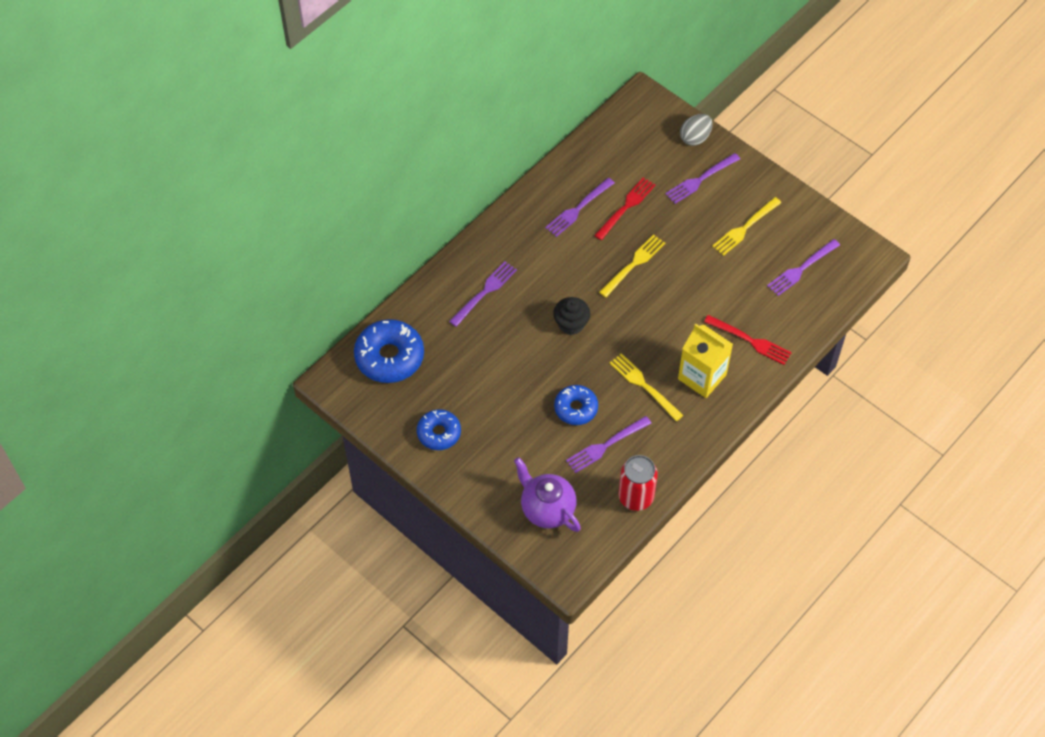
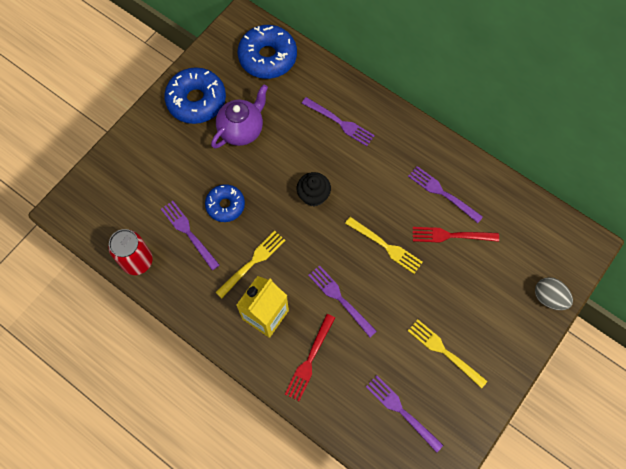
camera: 85 degrees right, 10 degrees up
(439, 433) = (196, 100): blue donut -> blue donut, size x1.62
(547, 509) = (125, 189): purple teapot -> purple teapot (242, 130)
(626, 207) = (451, 235): red fork -> red fork turned 150 degrees clockwise
(700, 179) = (497, 305): purple fork -> purple fork (340, 299)

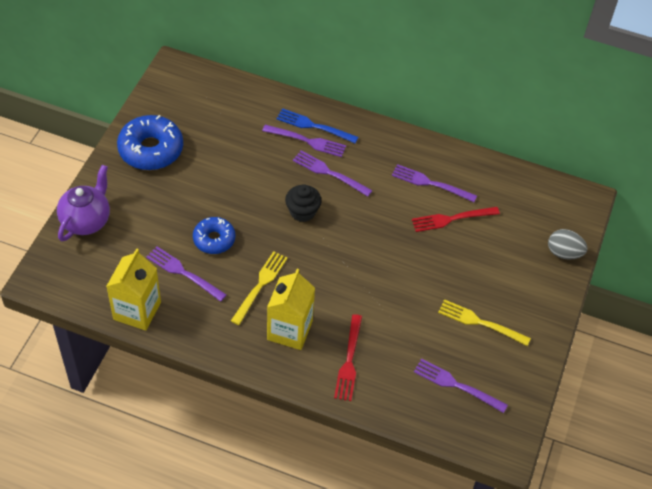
camera: 20 degrees left, 15 degrees down
(137, 261) = (137, 311): red can -> yellow carton
(242, 130) = (208, 167): purple teapot -> purple teapot (86, 221)
(267, 57) = (213, 96): blue donut -> none
(340, 299) = (361, 299): purple fork -> purple fork (329, 173)
(351, 108) = (314, 126): none -> blue fork
(385, 246) = (390, 242): yellow fork -> none

